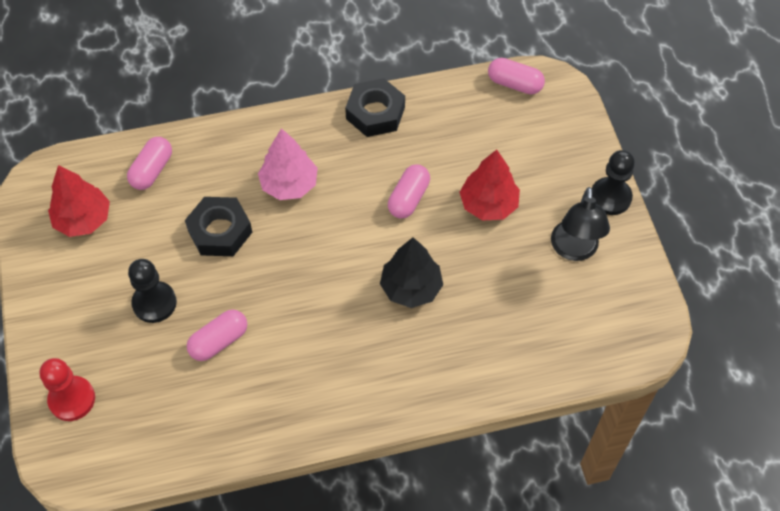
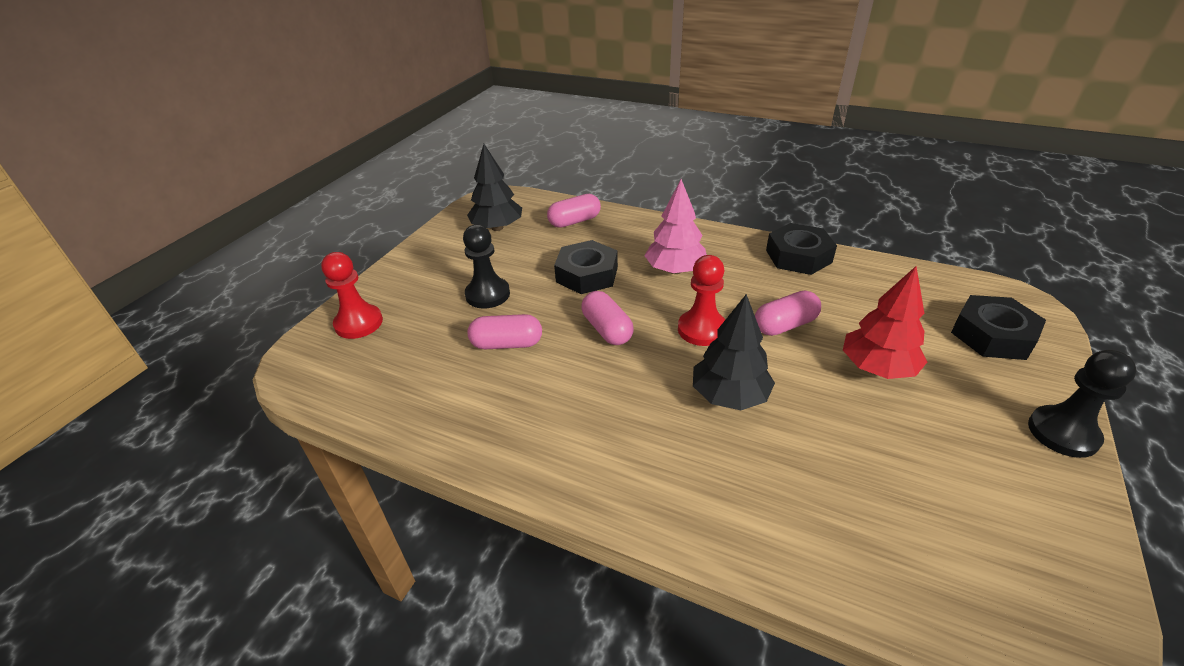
camera: 40 degrees right, 20 degrees down
(83, 219) = (497, 227): red tree -> black tree
(353, 238) = (702, 329): none -> red pawn
(514, 84) = (973, 289): pink capsule -> pink capsule (607, 329)
(544, 129) = (992, 335): none -> black nut
(574, 250) = (975, 462): black lamp -> none

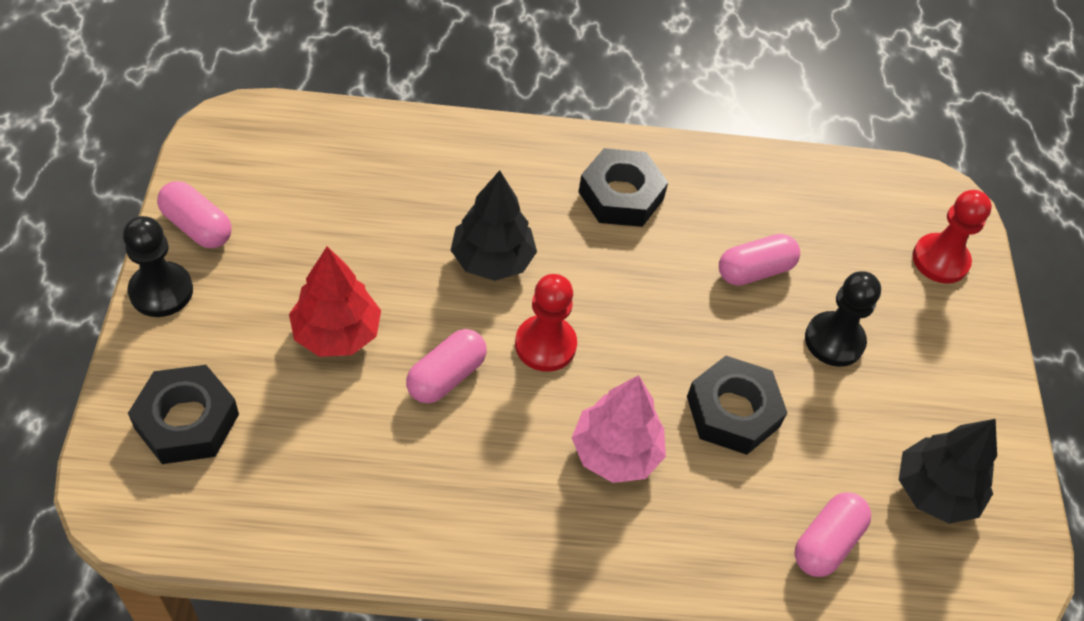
camera: 150 degrees right, 15 degrees up
(607, 329) = (656, 318): pink capsule -> pink capsule (197, 226)
(798, 256) = (440, 536): black nut -> black nut (621, 195)

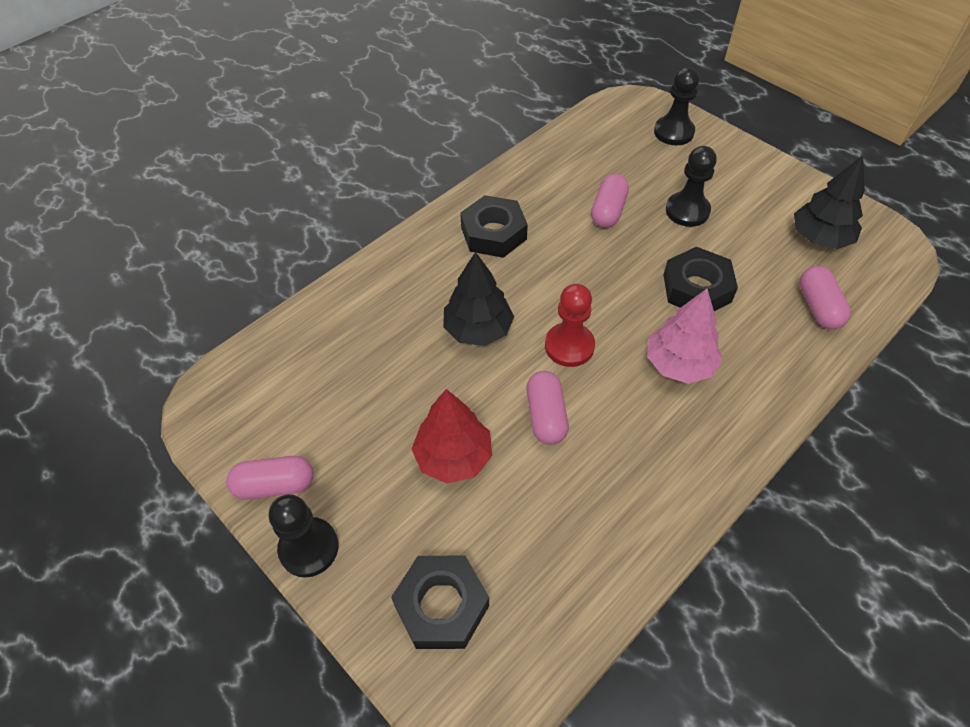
camera: 40 degrees left, 0 degrees up
(940, 260) = (673, 132): red pawn -> black pawn

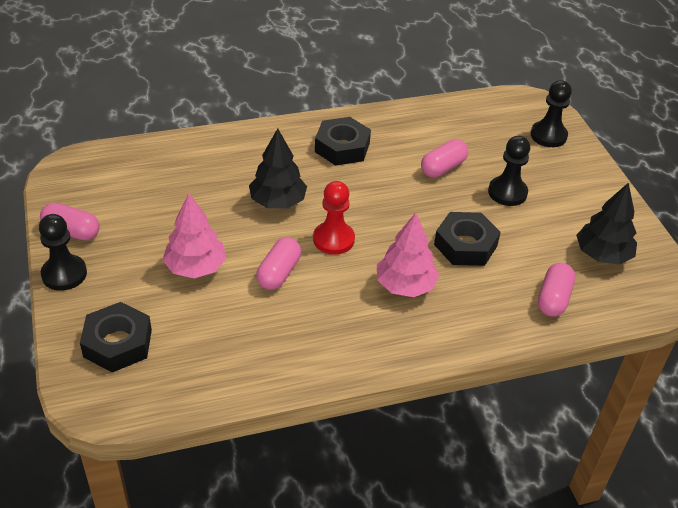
camera: 25 degrees right, 10 degrees down
(453, 457) = (195, 267): red tree -> pink tree

